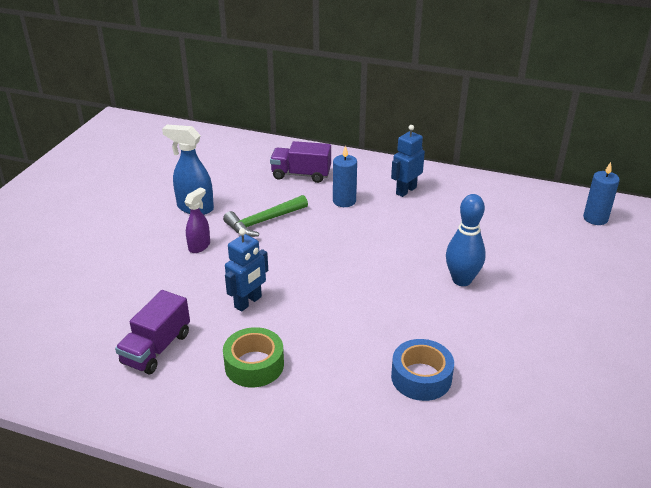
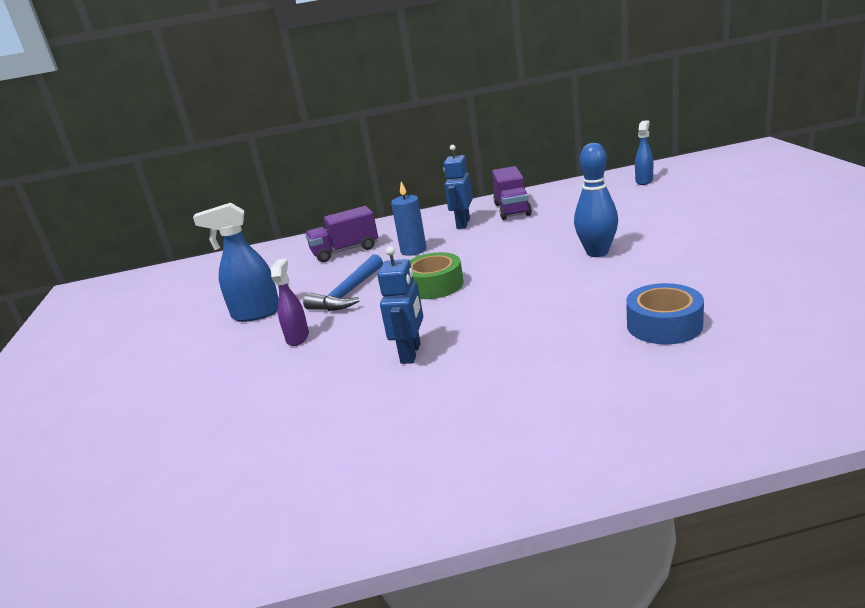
camera: 25 degrees left, 10 degrees down
(156, 348) = (350, 437): purple truck -> purple truck (512, 209)
(254, 365) = (486, 396): green tape -> green tape (434, 285)
(263, 222) = (348, 293): green hammer -> blue hammer
(595, 218) = (644, 181): blue candle -> blue spray bottle

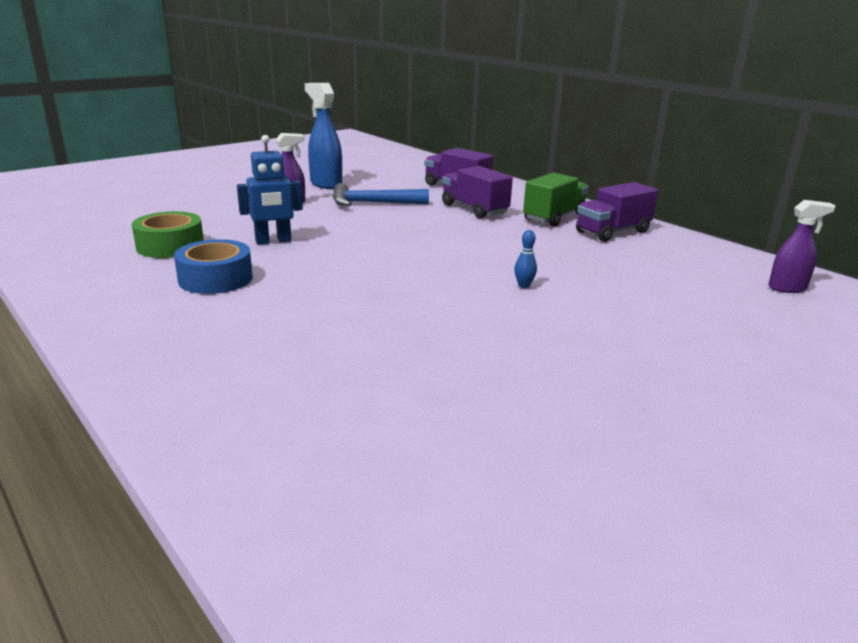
camera: 55 degrees right, 0 degrees up
(413, 250) = (474, 209): blue candle -> purple truck
(434, 285) = (403, 229): green tape -> green tape (170, 246)
(463, 224) = (554, 217): blue robot -> green truck
(597, 252) = (524, 286): blue bowling pin -> blue bowling pin, size x0.42
(644, 181) = (787, 288): blue spray bottle -> purple spray bottle
(664, 325) = (356, 336): blue tape -> blue tape (215, 279)

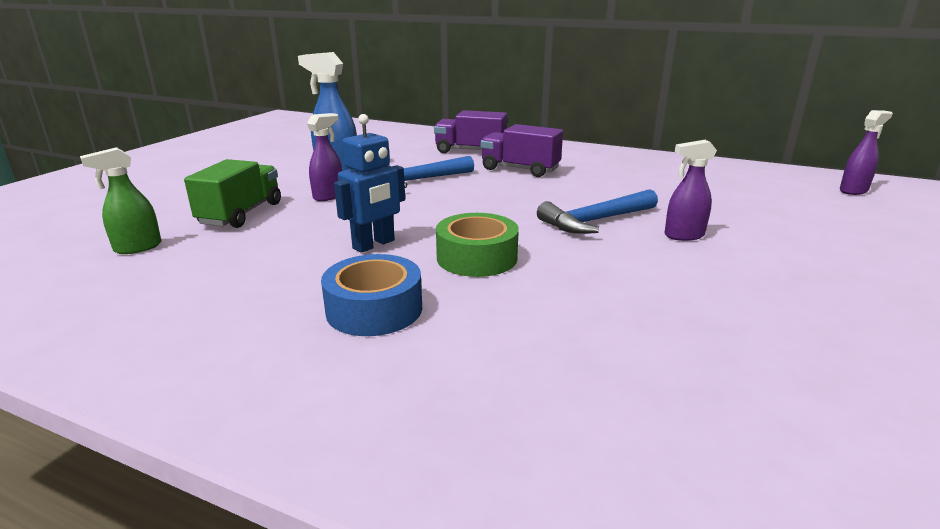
camera: 25 degrees left, 0 degrees up
(130, 213) = (137, 248): none -> green spray bottle
(170, 246) = (254, 280): green tape -> green tape (477, 257)
(467, 260) = (595, 221): none -> blue hammer
(524, 286) = (683, 235): blue bowling pin -> purple spray bottle
(554, 217) = (597, 164): green truck -> green truck (241, 214)
(612, 232) = (662, 168): purple truck -> none

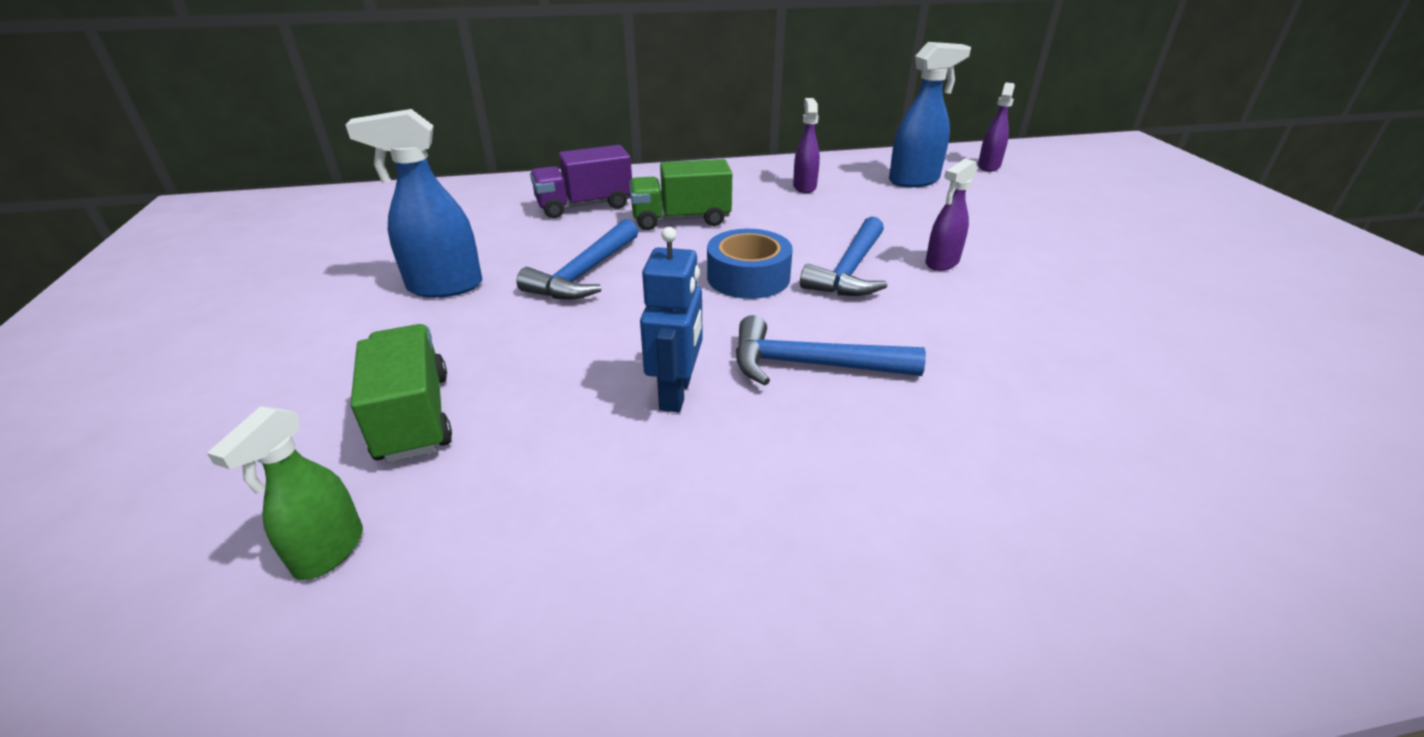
camera: 35 degrees left, 10 degrees up
(329, 196) = (502, 337): purple spray bottle -> purple spray bottle (804, 187)
(374, 309) = (812, 487): blue tape -> blue tape (748, 277)
(477, 257) = (810, 365): green tape -> blue hammer
(520, 169) = (681, 219): purple truck -> green truck
(753, 185) = (914, 181): none -> blue spray bottle

